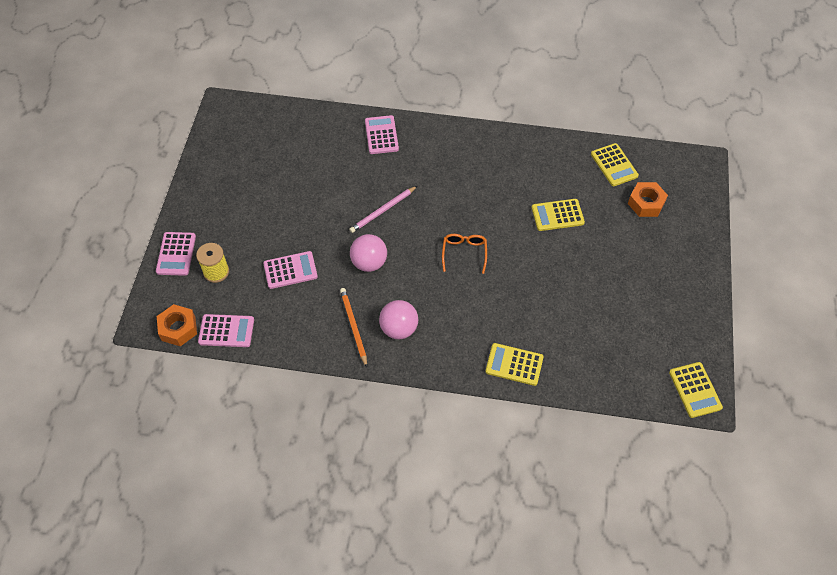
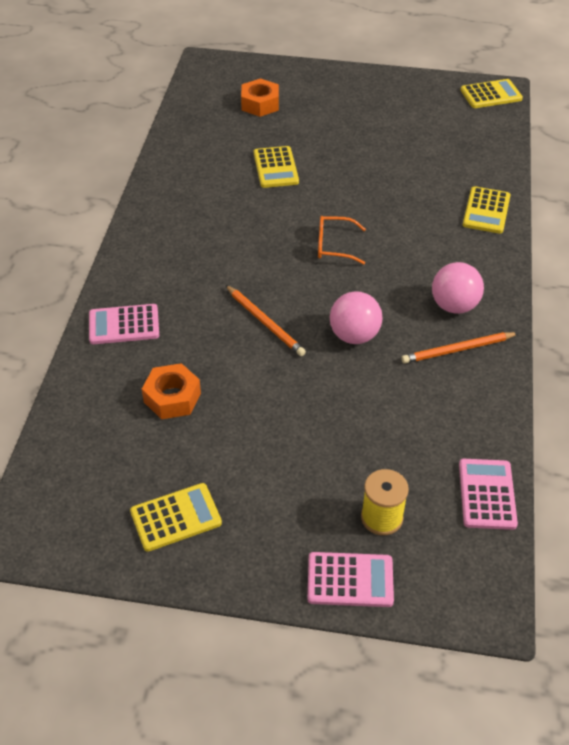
camera: 90 degrees left, 10 degrees down
(178, 328) = (492, 560): orange nut -> orange nut (172, 397)
(290, 270) = (372, 422): pink calculator -> none
(383, 211) = (265, 322): pink pencil -> orange pencil
(614, 165) = (202, 121): yellow calculator -> yellow calculator (176, 517)

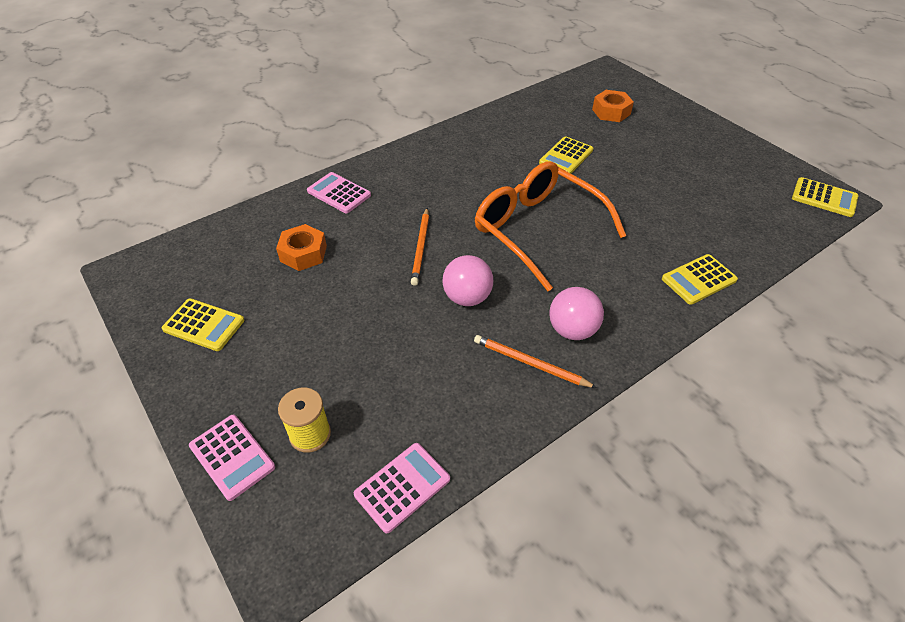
camera: 45 degrees right, 0 degrees up
(334, 246) = (537, 229): orange glasses -> orange glasses, size x2.29

